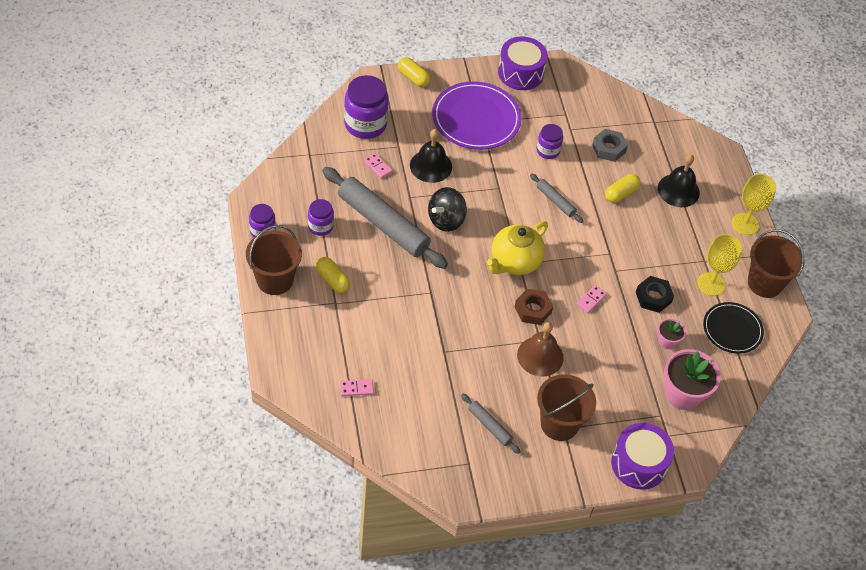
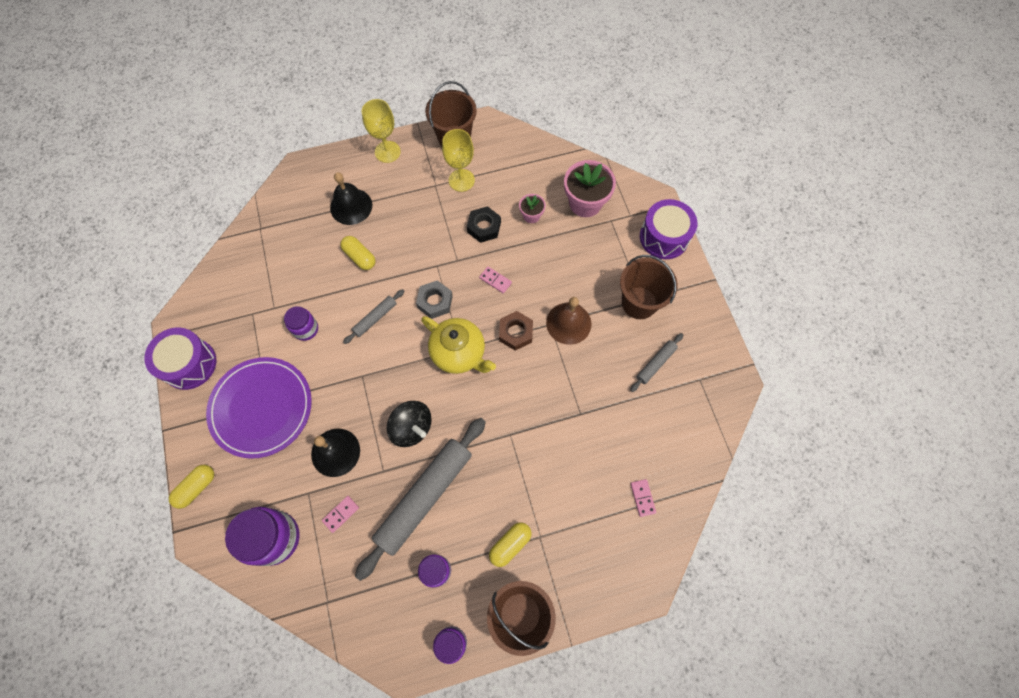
camera: 90 degrees left, 15 degrees up
(609, 148) = (299, 270): grey nut -> grey nut (435, 302)
(732, 329) = (509, 164): black plate -> none

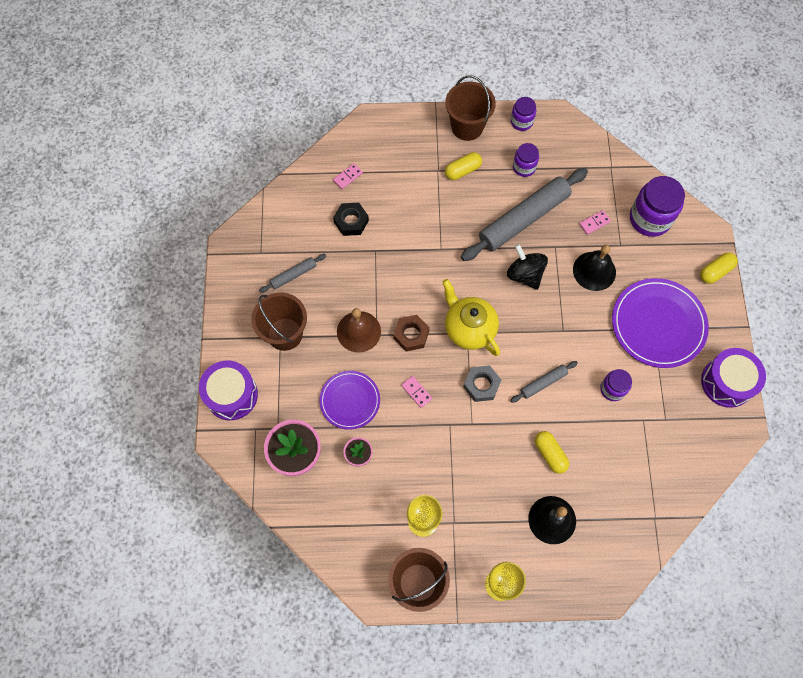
camera: 165 degrees left, 0 degrees up
(484, 227) = (412, 455): black nut -> black nut (351, 221)
(555, 258) = (350, 400): none -> purple plate
(642, 498) = (348, 177): pink domino -> pink domino turned 45 degrees clockwise

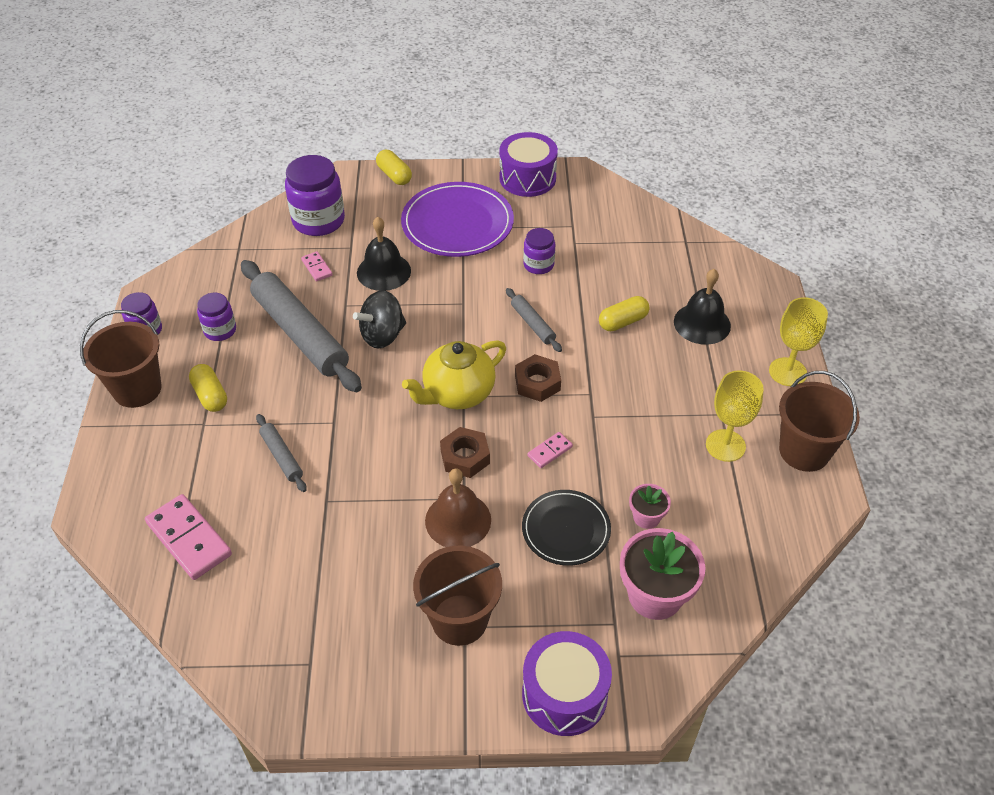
camera: 90 degrees left, 20 degrees down
(293, 275) = (357, 612): grey rolling pin -> grey rolling pin (282, 456)
(348, 177) = (189, 539): pink domino -> pink domino, size x1.99
(350, 400) = (566, 529): purple plate -> black plate
(351, 221) = (271, 533): black nut -> none
(481, 385) = (537, 383): grey nut -> brown nut

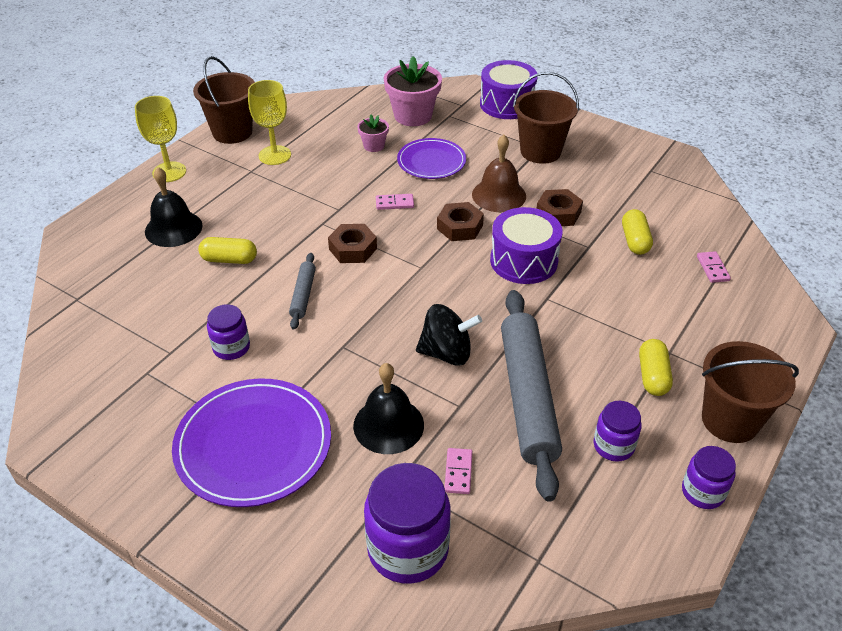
camera: 145 degrees left, 5 degrees down
(189, 539) = (712, 268): pink domino -> pink domino, size x0.50
(282, 456) = (608, 292): grey rolling pin -> none
(380, 529) = (558, 213): none -> brown nut
(394, 175) = (250, 574): yellow capsule -> yellow capsule (635, 241)
(457, 394) = (424, 271): yellow teapot -> none
(527, 178) = (108, 465): purple drum -> purple drum (523, 261)
(566, 529) = (431, 161): black plate -> purple plate

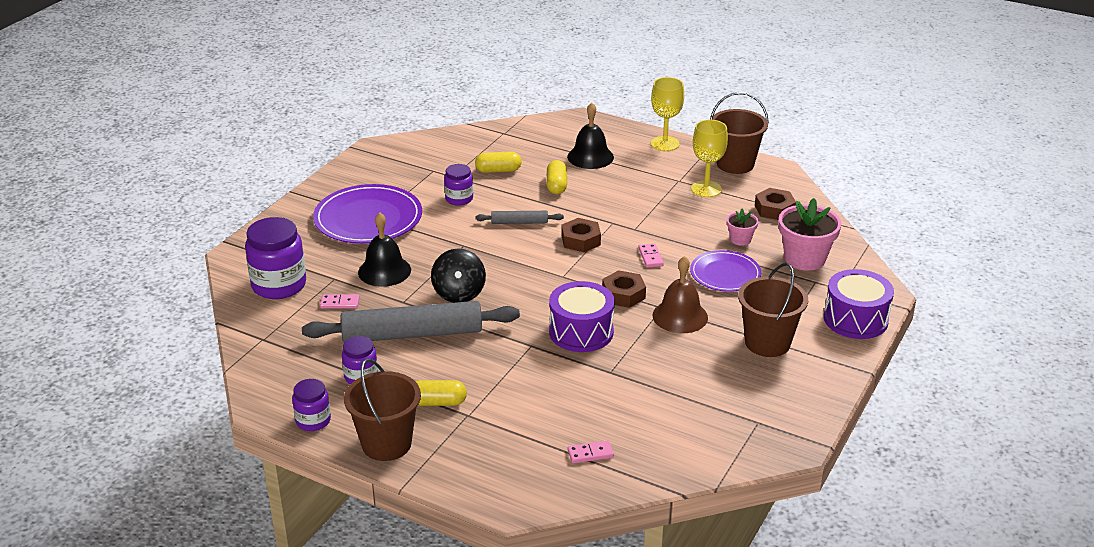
camera: 85 degrees right, 10 degrees down
(558, 213) = (659, 353): brown nut -> brown nut (774, 209)
(635, 241) = (625, 402): yellow capsule -> yellow capsule (498, 170)

